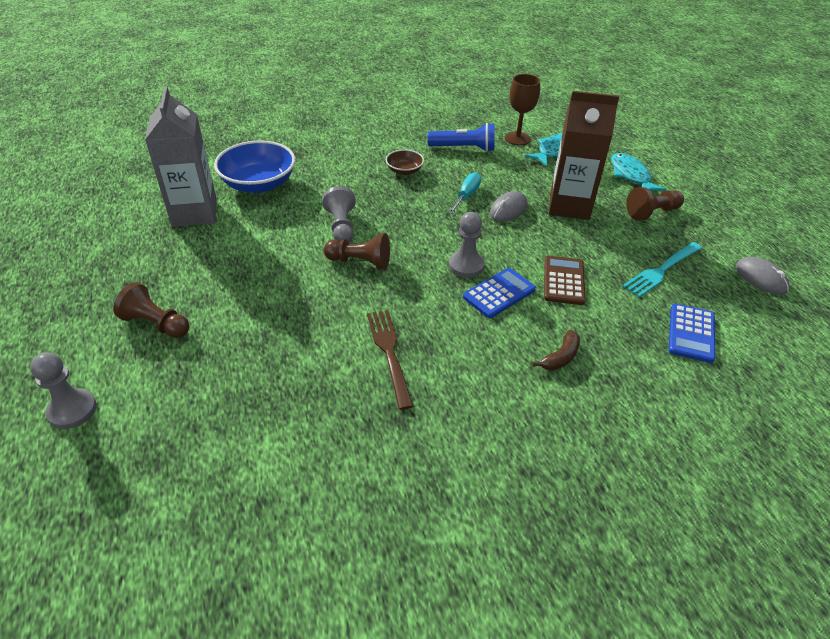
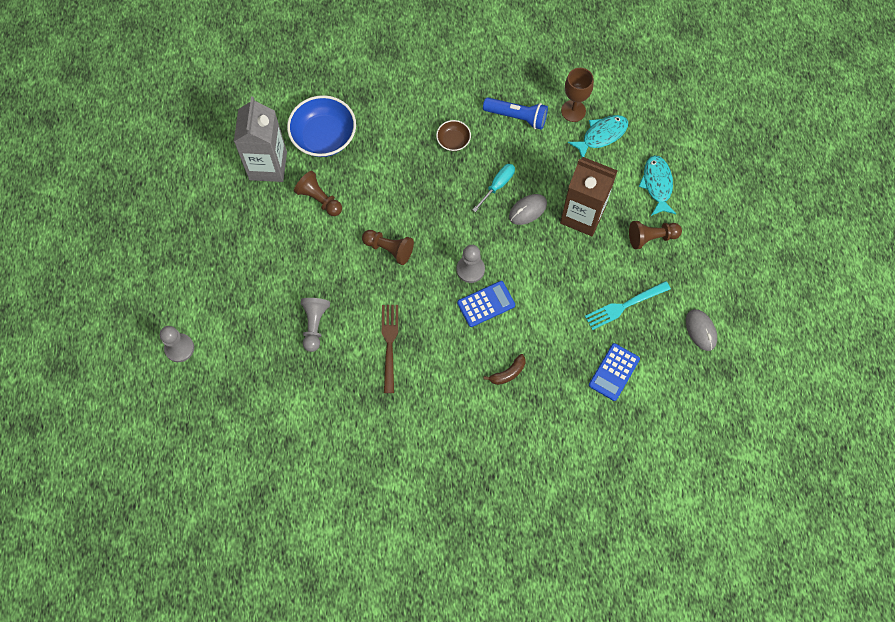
camera: 15 degrees right, 25 degrees up
(156, 324) = (233, 284): brown pawn -> brown pawn (319, 199)
(341, 226) = (383, 205): grey pawn -> grey pawn (315, 325)
(563, 281) = (541, 301): brown calculator -> none

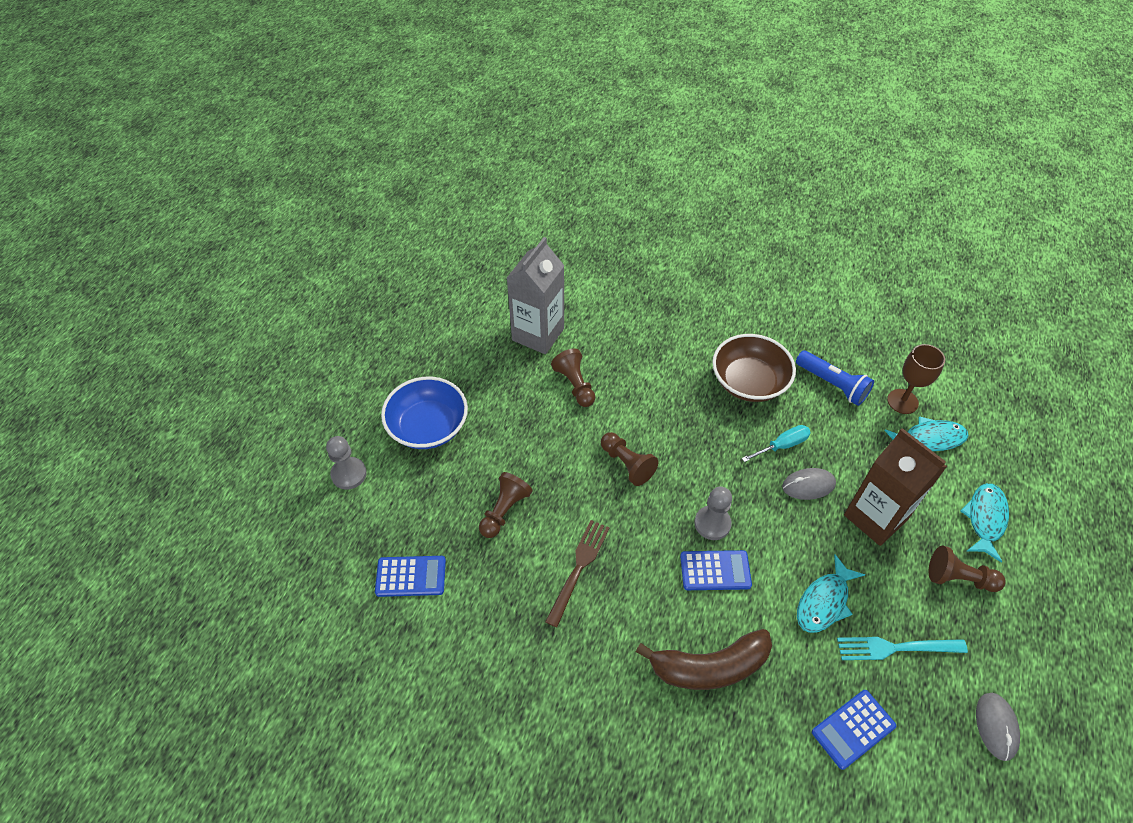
camera: 25 degrees right, 15 degrees down
(271, 404) = (411, 576): none -> blue calculator
(315, 325) = (504, 510): grey pawn -> brown pawn
(324, 137) = (609, 328): blue bowl -> blue bowl (428, 426)
(453, 141) = (749, 382): brown bowl -> brown bowl, size x1.97
(508, 373) = (709, 667): brown banana -> brown banana, size x2.09
(568, 294) = (824, 602): none -> turquoise fish

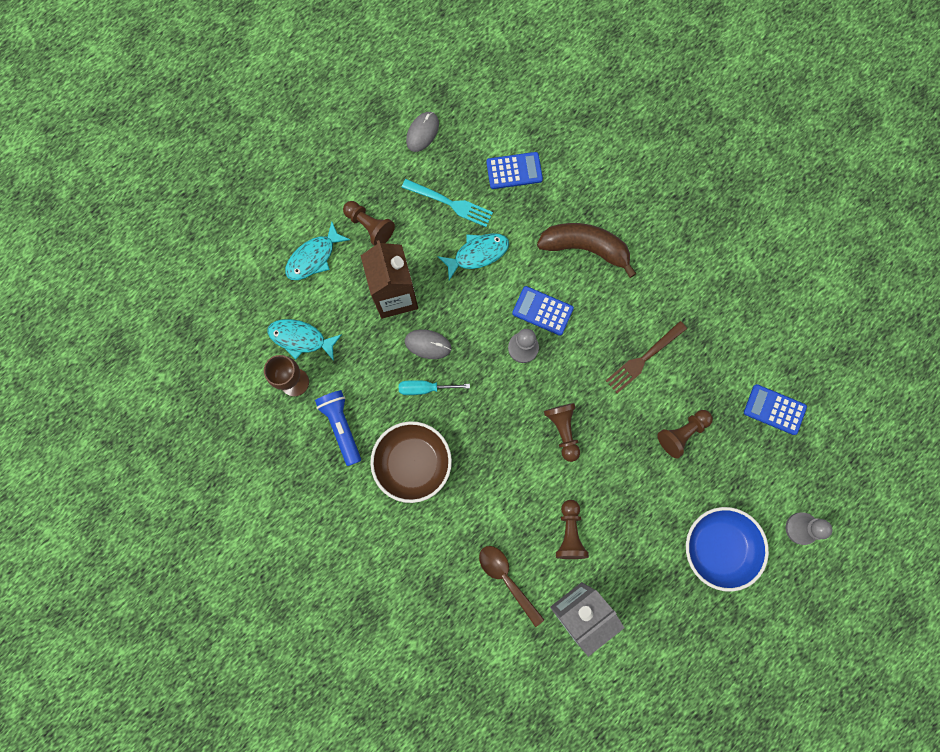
camera: 155 degrees left, 25 degrees up
(611, 333) = (506, 579): none -> brown spoon

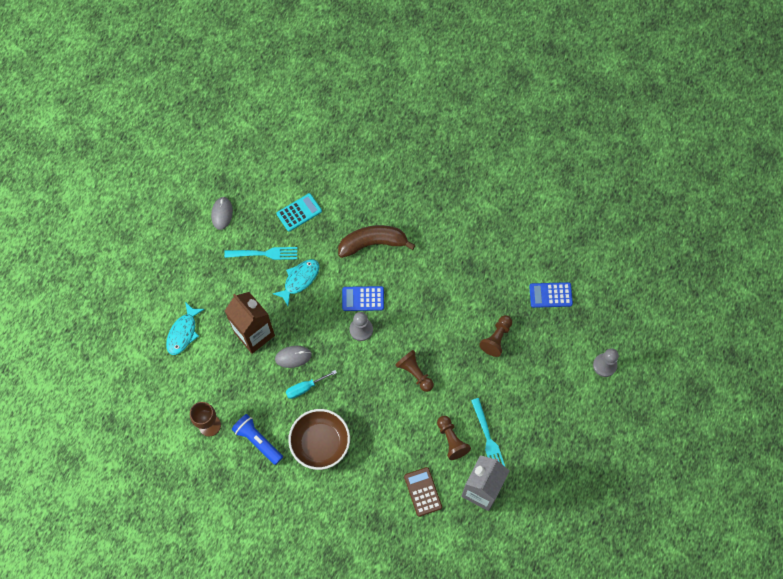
camera: 25 degrees left, 10 degrees down
(301, 338) = (200, 393): turquoise fish -> none
(369, 226) = (214, 294): brown pawn -> none
(506, 579) = (423, 492): brown spoon -> brown calculator
(514, 171) = (299, 212): blue calculator -> turquoise calculator
(615, 551) = (488, 438): none -> turquoise fork
(644, 358) = (447, 300): brown fork -> none
(718, 547) = (556, 403): blue bowl -> none

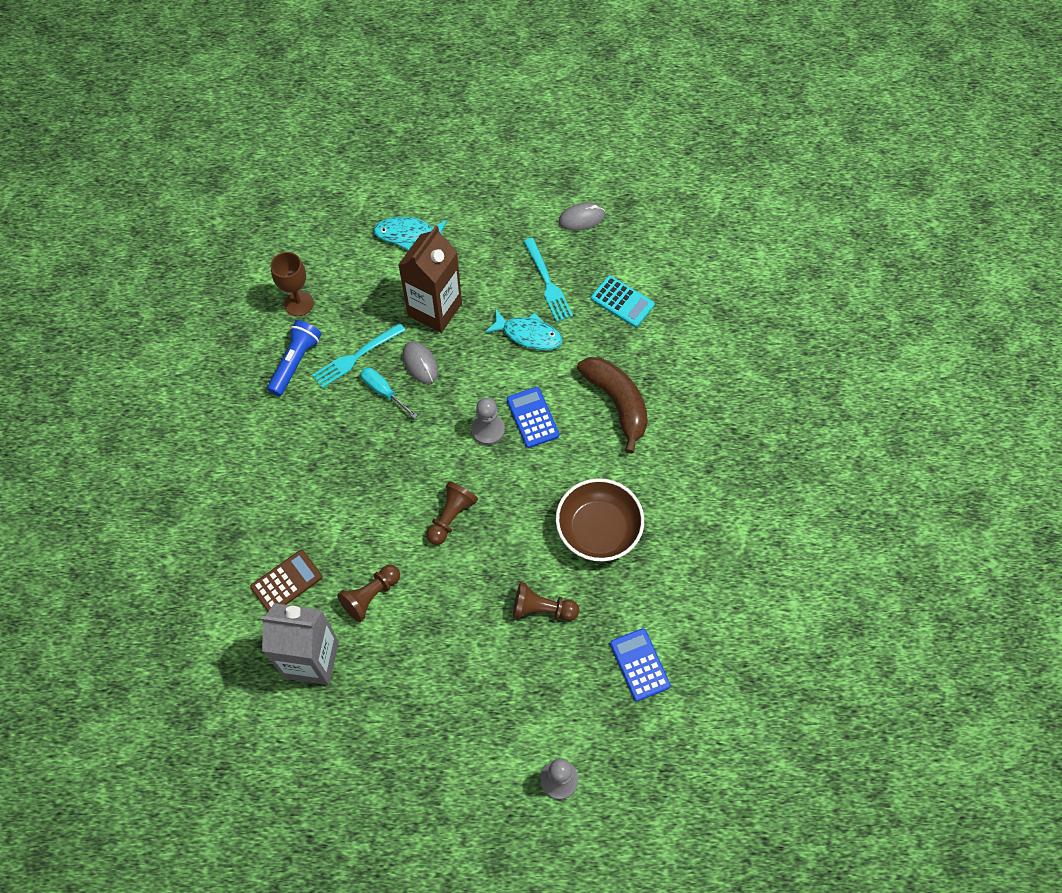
camera: 70 degrees right, 5 degrees down
(320, 443) = (315, 434): brown bowl -> brown bowl (598, 529)
(488, 438) = (389, 644): turquoise fork -> turquoise fork (356, 357)

